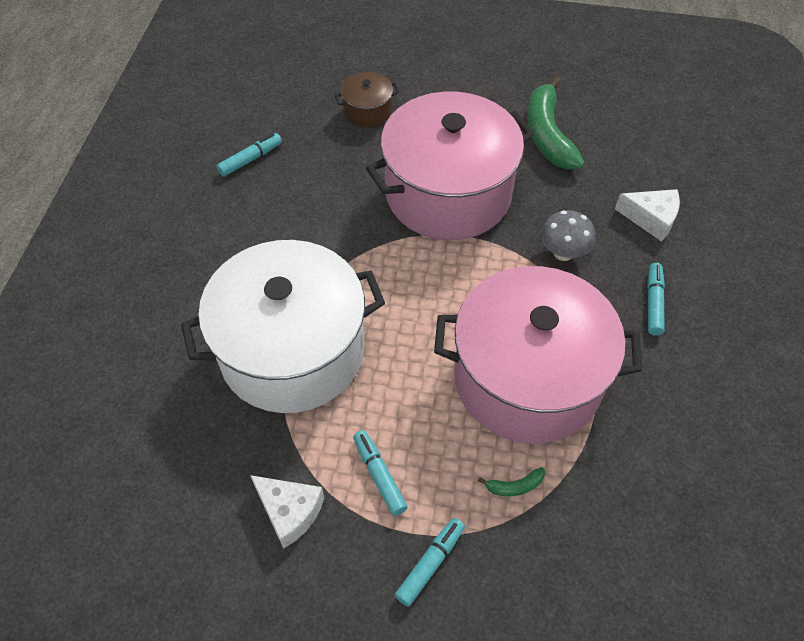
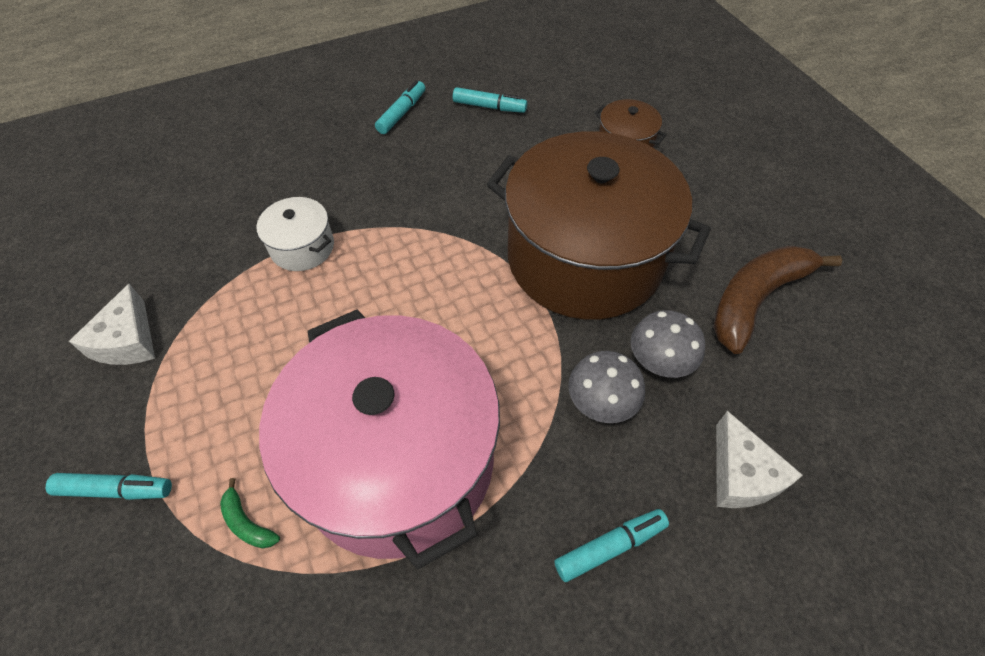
camera: 55 degrees right, 0 degrees up
(292, 351) = (302, 247): white pot -> white pot, size x0.42
(379, 475) = (200, 388): turquoise marker -> turquoise marker (402, 113)
(448, 193) = (584, 258): pink pot -> brown pot
(548, 135) = (756, 299): green banana -> brown banana
(556, 208) = (658, 363): none -> grey mushroom

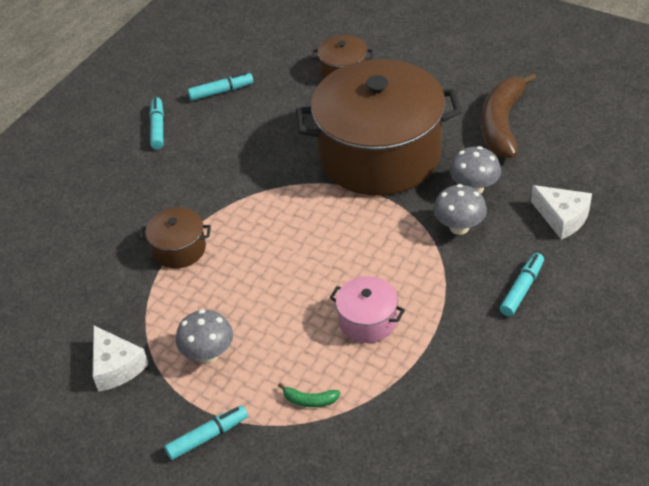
camera: 30 degrees left, 10 degrees down
(213, 386) = (208, 354): none -> grey mushroom
(302, 247) = (179, 249): white pot -> brown pot
(397, 460) = (368, 321): pink pot -> pink pot, size x0.42

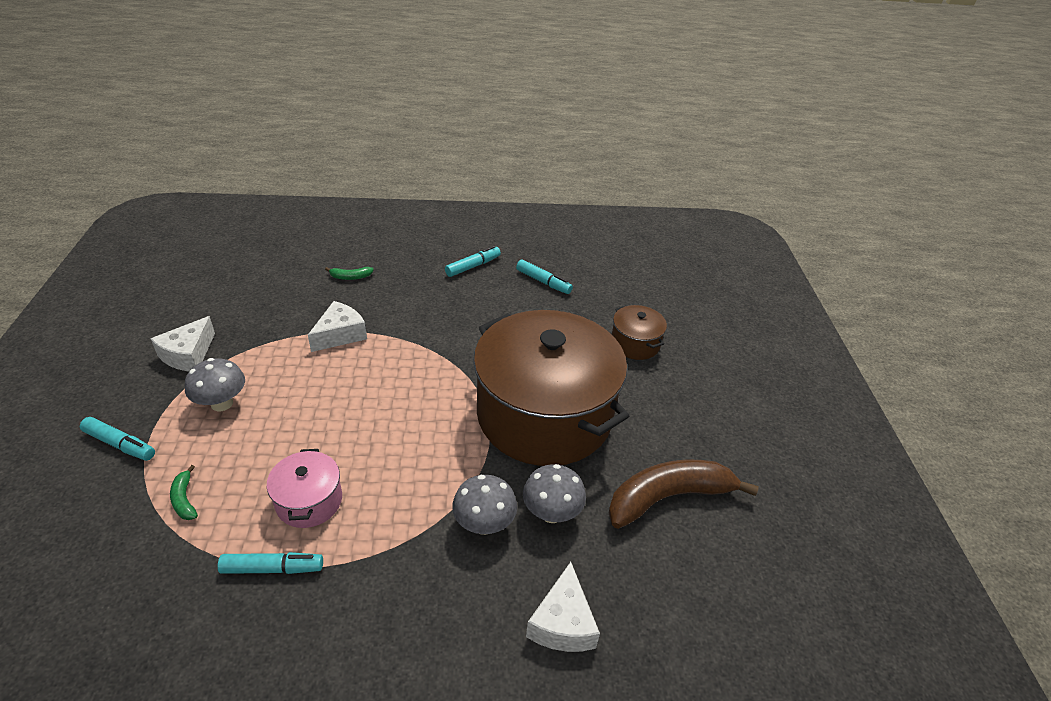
camera: 50 degrees right, 5 degrees down
(96, 218) = (350, 277): none -> green banana
(179, 249) = (340, 334): brown pot -> white cheese
(522, 289) = (421, 627): turquoise marker -> turquoise marker (273, 568)

